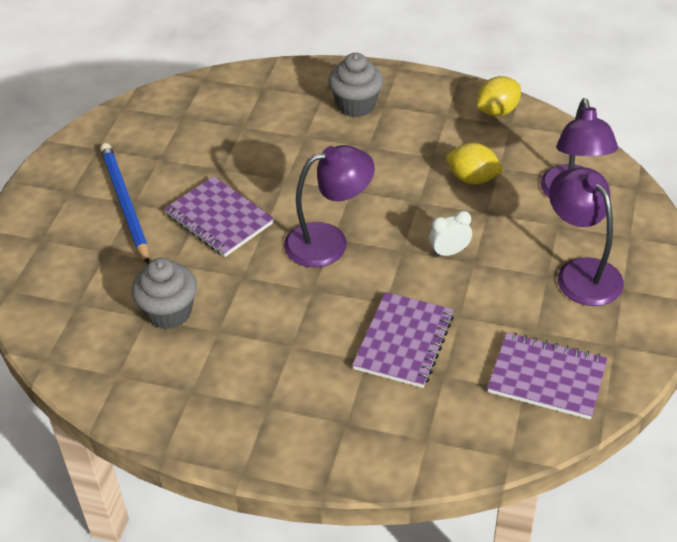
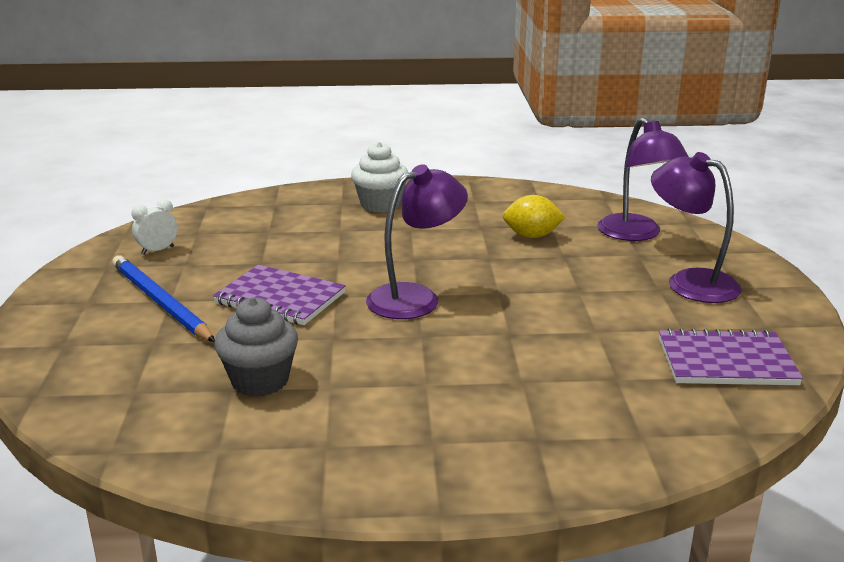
camera: 20 degrees left, 20 degrees down
(356, 105) = (380, 205): grey cupcake -> white cupcake
(403, 342) = (553, 360): purple notebook -> none
(449, 252) = (548, 287): white clock -> white clock (158, 250)
(497, 111) = (521, 193): yellow lemon -> none

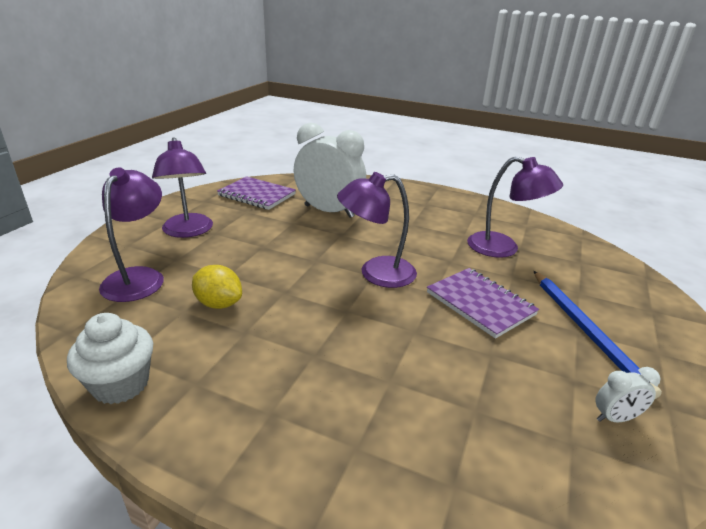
camera: 155 degrees left, 5 degrees up
(260, 381) = (503, 248): grey cupcake -> purple lamp
(380, 205) = (309, 420): white cupcake -> white cupcake (121, 384)
(575, 366) = (329, 211): none -> white clock

